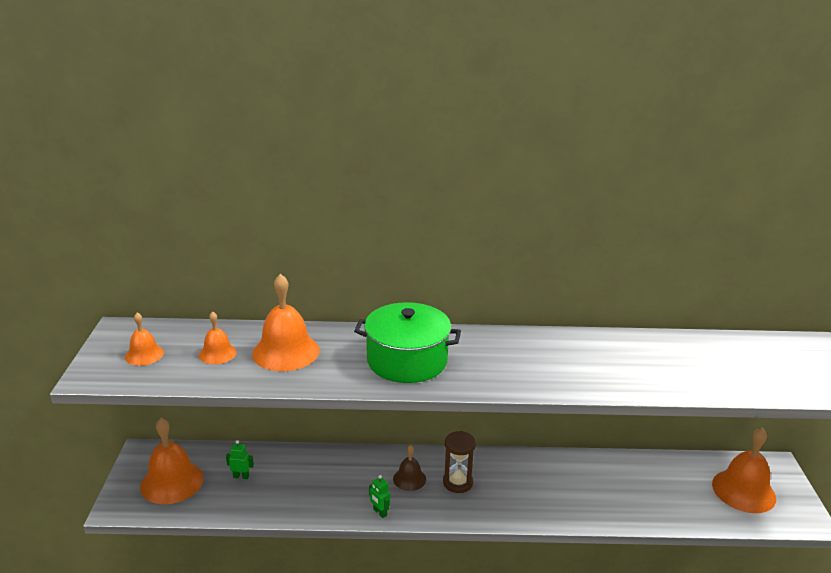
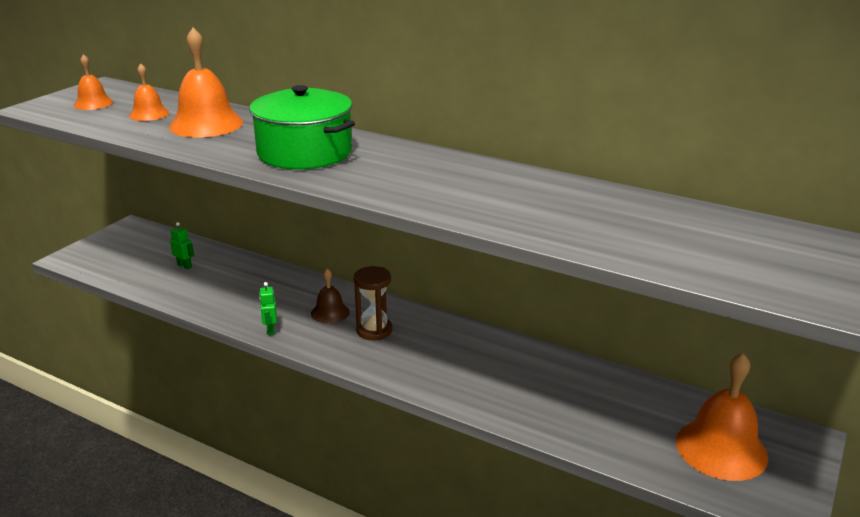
camera: 30 degrees right, 0 degrees up
(172, 482) = (127, 253): orange bell -> none

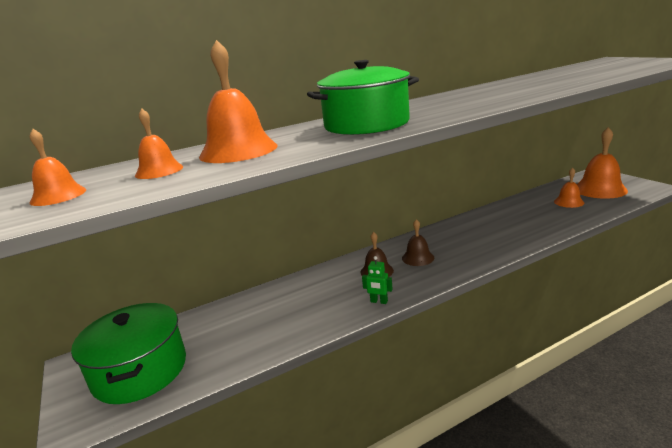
camera: 55 degrees left, 5 degrees down
(130, 255) = (140, 371): none -> green pot
(184, 266) = (213, 334): green robot -> none
(374, 330) = (418, 258): brown hourglass -> brown bell
(635, 421) = (569, 202): none -> orange bell

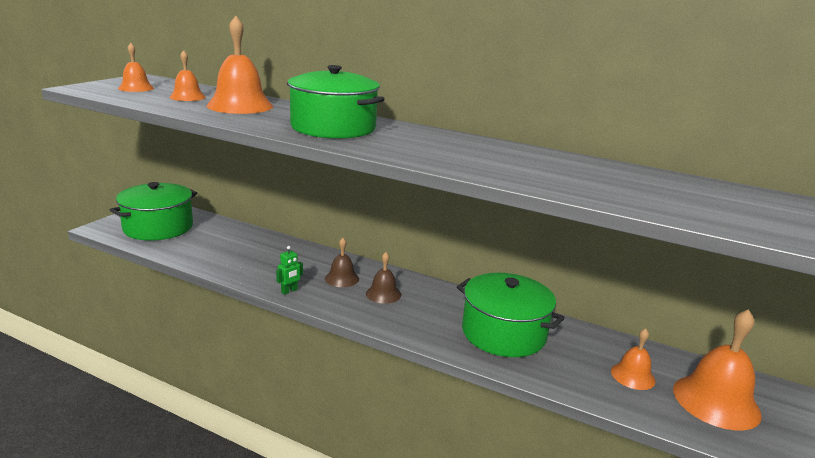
camera: 50 degrees right, 0 degrees up
(379, 301) = (289, 291): green robot -> green robot turned 120 degrees counterclockwise
(503, 226) = (503, 333): none -> green pot

